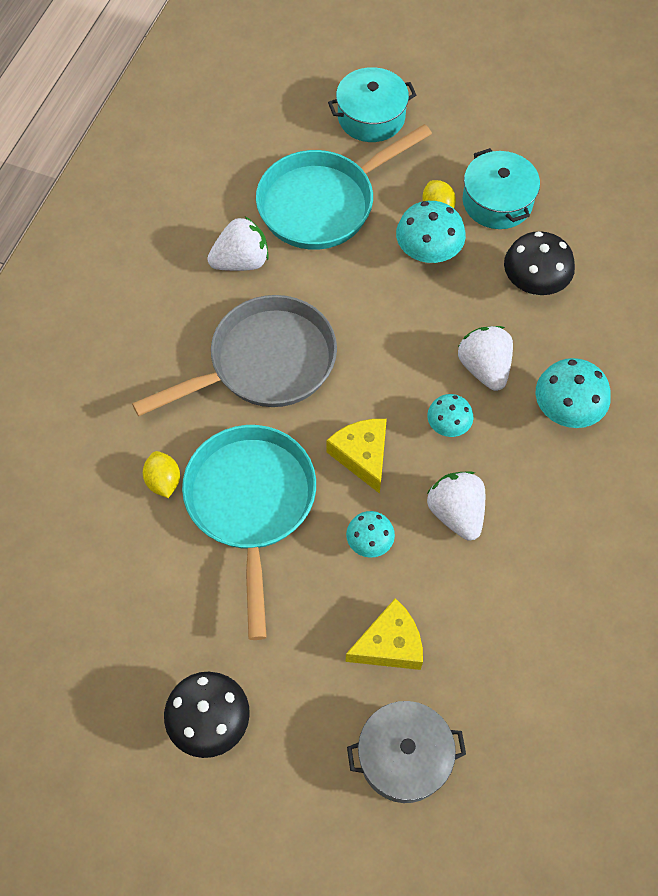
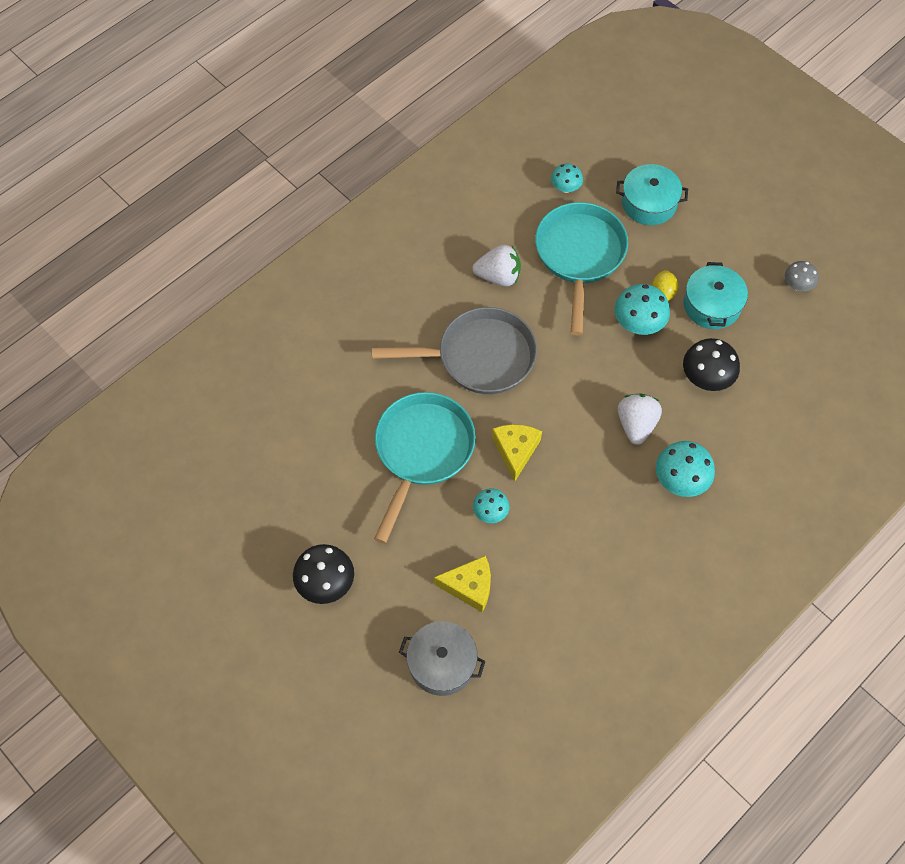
camera: 25 degrees right, 0 degrees up
(163, 481) = (370, 411): yellow lemon -> none
(323, 203) = (579, 256): turquoise pan -> turquoise pan turned 105 degrees clockwise
(448, 425) = (588, 455): turquoise mushroom -> turquoise mushroom (565, 188)
(456, 513) = (561, 518): white strawberry -> none
(576, 145) = (797, 285): none -> grey mushroom

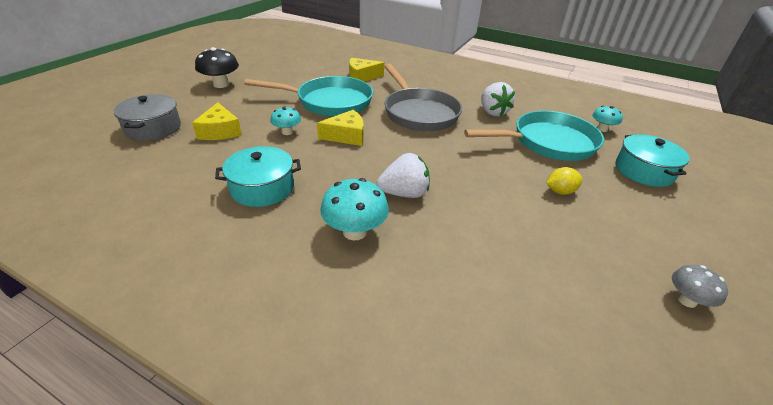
camera: 70 degrees right, 25 degrees down
(350, 392) = (362, 77): none -> yellow cheese
(638, 323) = (513, 181): turquoise mushroom -> none
(706, 378) = (489, 234): black mushroom -> none
(711, 305) = (580, 226): turquoise pot -> turquoise pot (262, 188)

